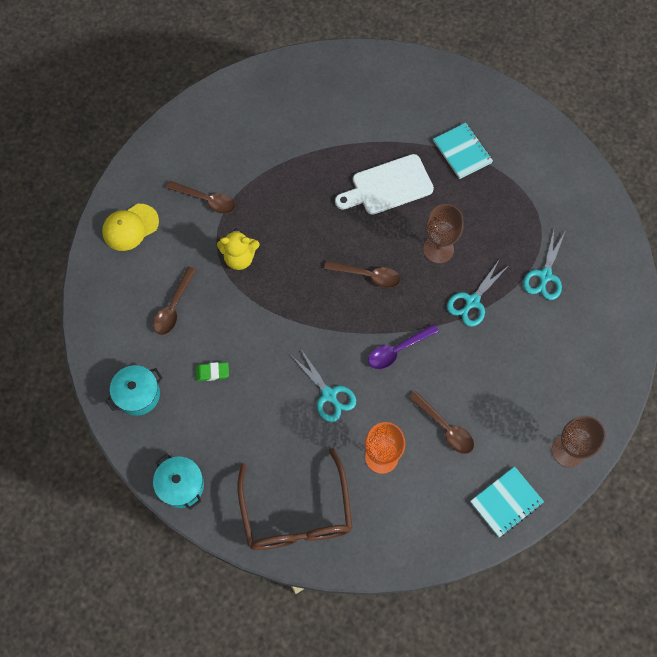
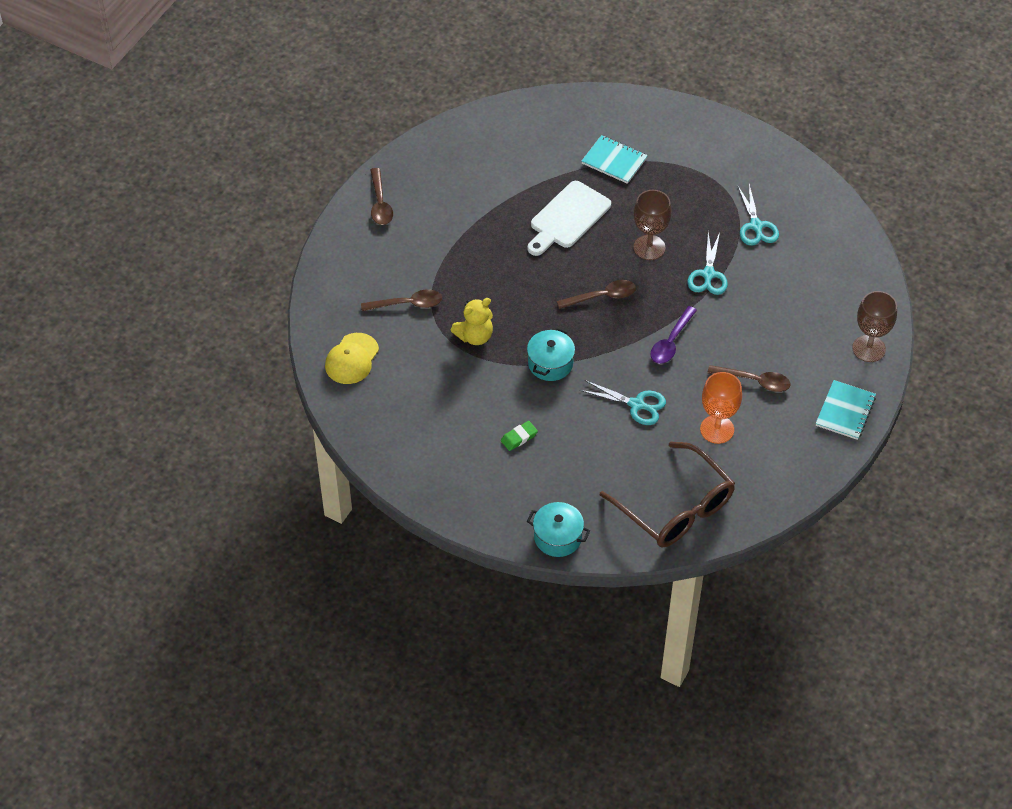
camera: 30 degrees left, 15 degrees down
(138, 394) = (464, 487): turquoise pot -> turquoise pot (550, 363)
(174, 307) = (443, 403): brown spoon -> brown spoon (380, 203)

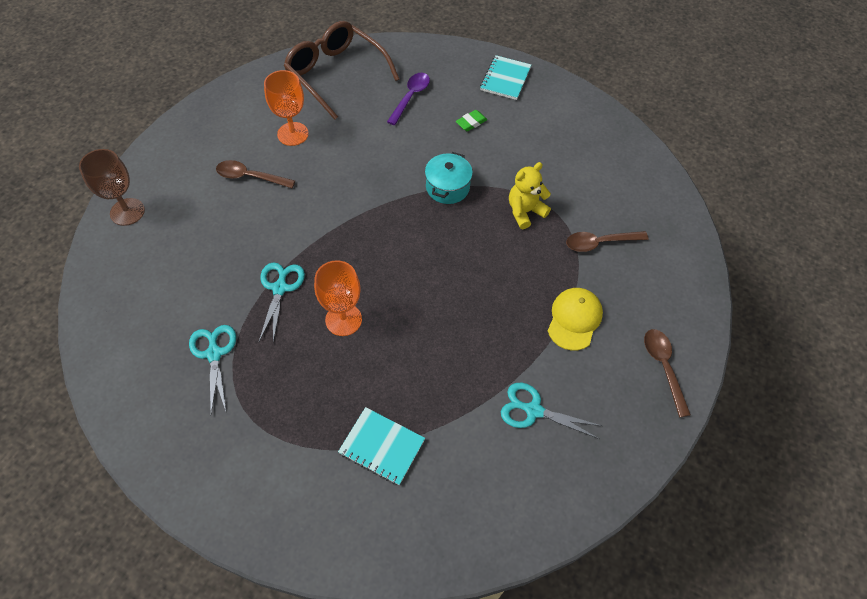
camera: 175 degrees right, 5 degrees up
(352, 359) = (639, 186): yellow cap -> yellow cap (574, 319)
(557, 537) = (432, 52): turquoise pot -> none
(567, 218) = (438, 356): white cutting board -> none
(601, 297) = (397, 258): brown spoon -> none
(636, 405) = (365, 152): turquoise scissors -> turquoise scissors (533, 410)
(649, 247) = (343, 319): brown goblet -> orange goblet
(671, 341) = (327, 212): purple spoon -> purple spoon (410, 97)
(845, 411) = (170, 152): turquoise notebook -> turquoise notebook (505, 79)

